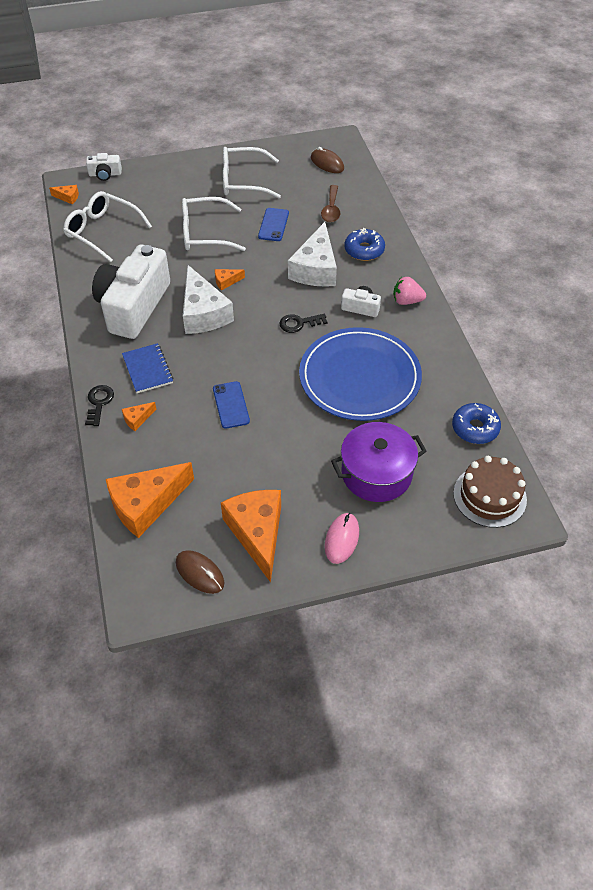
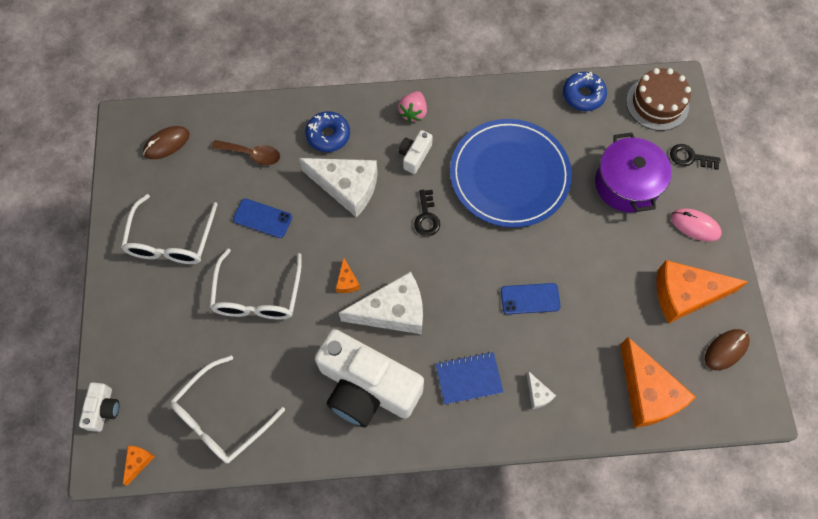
camera: 80 degrees left, 15 degrees up
(99, 403) = (510, 434): black key -> black key (690, 157)
(137, 419) = (538, 394): orange cheese -> white cheese

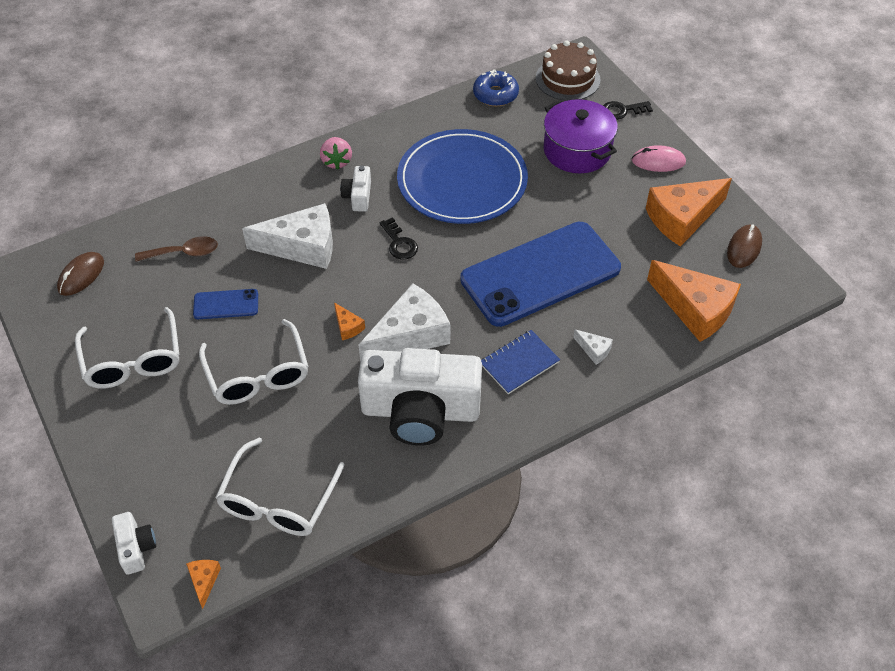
camera: 25 degrees left, 15 degrees down
(328, 135) = (258, 209): blue donut -> none
(530, 299) = (540, 274): blue phone -> blue phone, size x2.42

